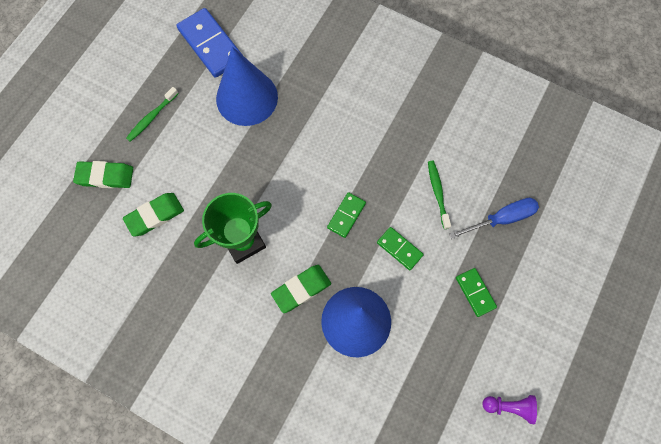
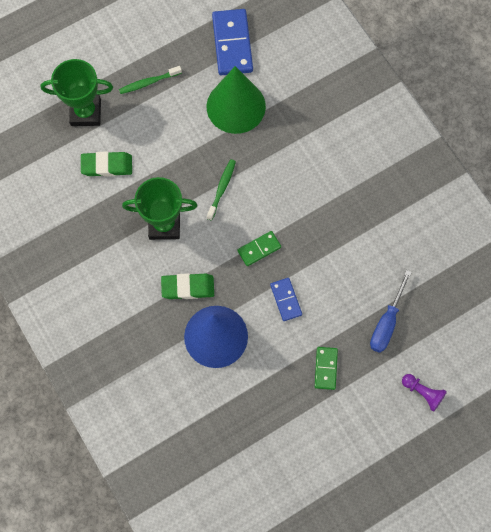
camera: 30 degrees right, 0 degrees up
(105, 176) = (86, 112): green eraser -> green trophy
(247, 97) = (236, 106): blue cone -> green cone
(399, 249) = (285, 300): green domino -> blue domino
(437, 193) = (346, 272): green toothbrush -> green toothbrush (222, 189)
(501, 219) = (386, 322): blue screwdriver -> blue screwdriver turned 105 degrees clockwise
(509, 406) = (296, 469): purple pawn -> purple pawn (423, 393)

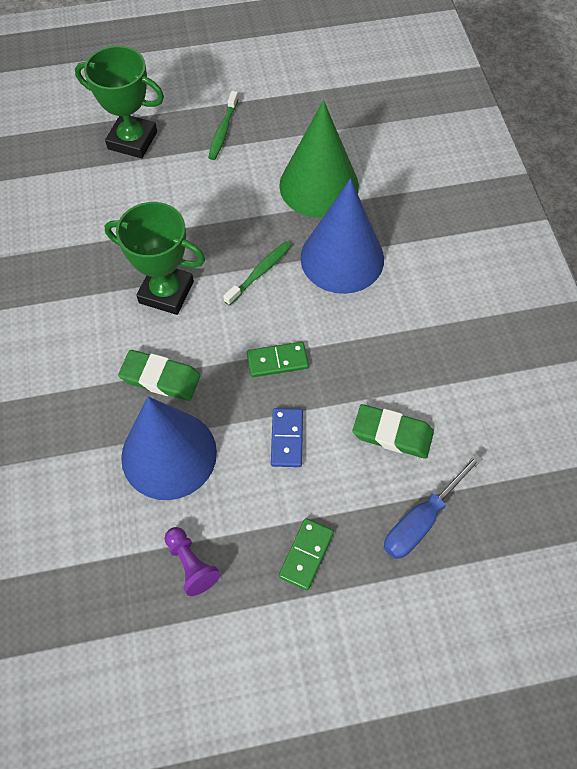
camera: 20 degrees right, 10 degrees down
(107, 165) = (128, 204): green eraser -> green eraser (392, 434)
(149, 82) = (223, 130): green toothbrush -> green toothbrush turned 75 degrees counterclockwise
(232, 44) = (343, 119): blue domino -> none
(273, 159) = (342, 258): none -> blue cone
(423, 393) = (442, 646): purple pawn -> purple pawn (191, 564)

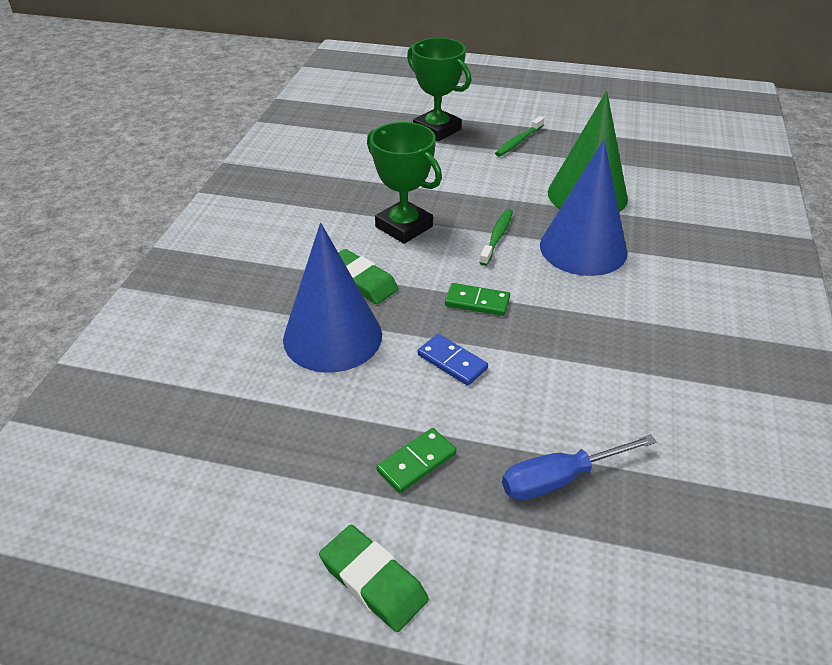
camera: 25 degrees right, 20 degrees down
(191, 564) = (297, 427): purple pawn -> none
(259, 273) = (497, 237): green toothbrush -> green toothbrush turned 45 degrees counterclockwise
(286, 438) = (452, 362): blue domino -> blue domino turned 75 degrees counterclockwise
(392, 434) = (565, 394): green eraser -> green eraser (373, 581)

